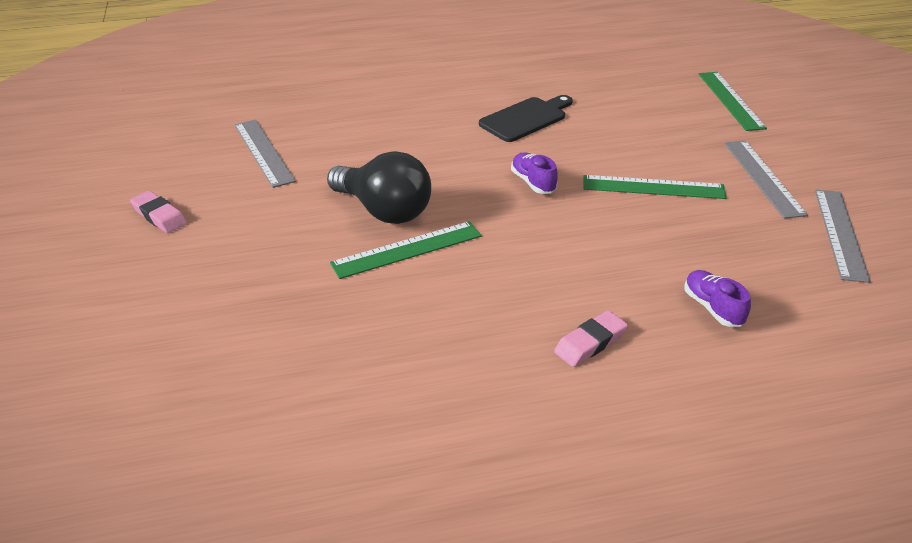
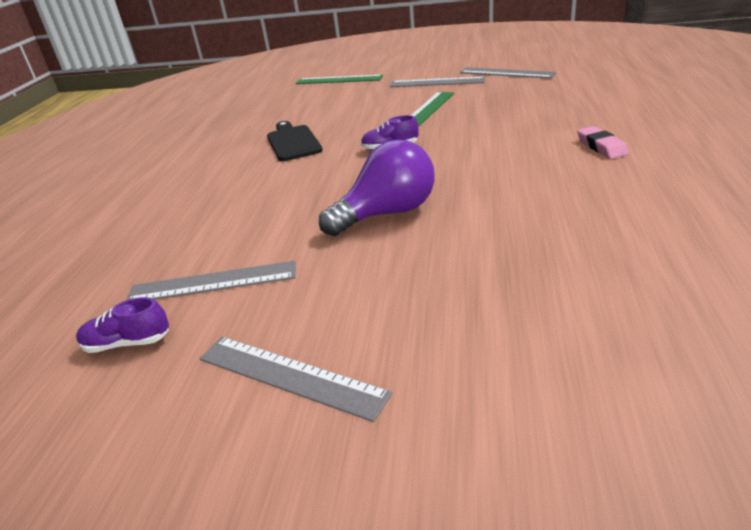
camera: 65 degrees left, 5 degrees down
(159, 216) = (290, 376): pink eraser -> grey ruler
(384, 211) = (387, 213): black light bulb -> purple light bulb
(407, 249) = (456, 206): green ruler -> none
(712, 308) = (570, 109): purple shoe -> purple shoe (127, 343)

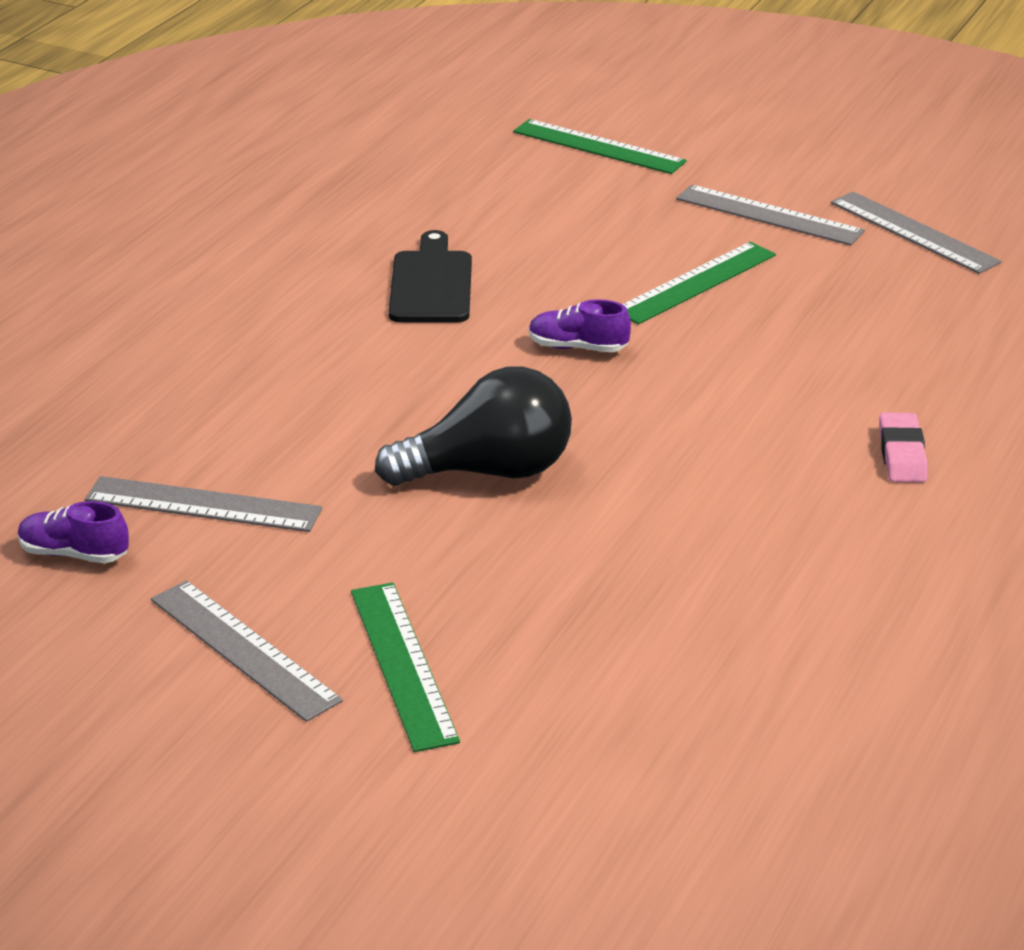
camera: 15 degrees right, 0 degrees up
(387, 213) = (489, 471): purple light bulb -> black light bulb
(418, 348) = (403, 664): none -> green ruler

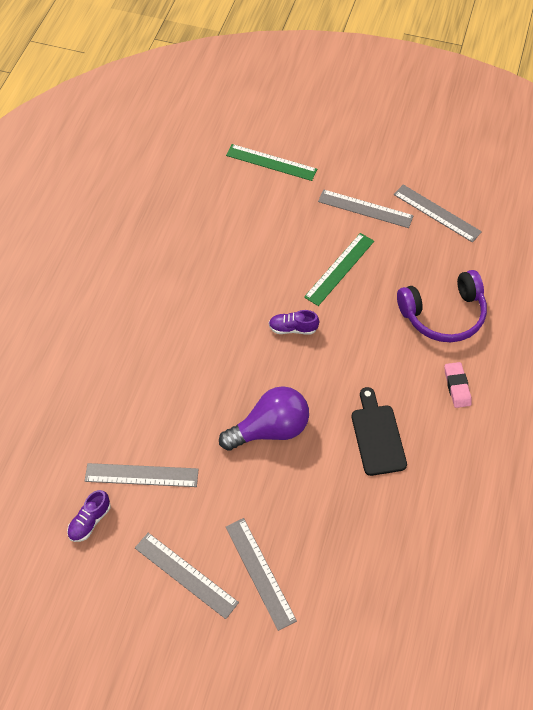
camera: 10 degrees left, 25 degrees up
(74, 554) = (90, 521): purple shoe -> purple shoe turned 60 degrees counterclockwise
(403, 664) = (260, 572): green ruler -> grey ruler
(431, 284) = (212, 288): black cutting board -> black cutting board (377, 436)
(489, 471) = (270, 429): black light bulb -> purple light bulb
(896, 359) = (443, 315): none -> purple headphones

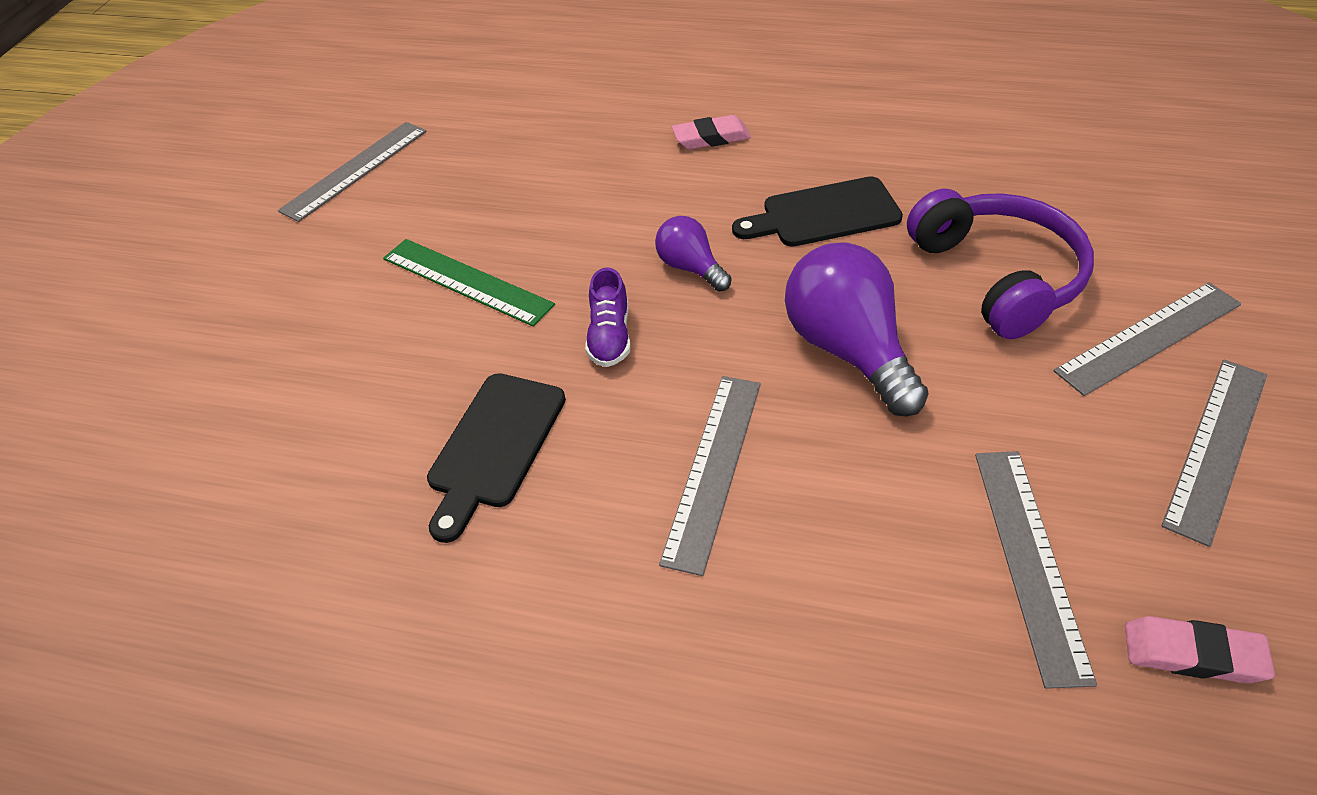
camera: 90 degrees left, 10 degrees down
(90, 521) = (1192, 654): purple shoe -> pink eraser
(233, 284) = (494, 446): none -> black cutting board
(271, 162) = (148, 410): green ruler -> none
(339, 366) = (690, 268): none -> purple light bulb
(365, 208) = (324, 256): grey ruler -> grey ruler (713, 468)
(443, 315) = (574, 155): purple headphones -> purple headphones (998, 276)

